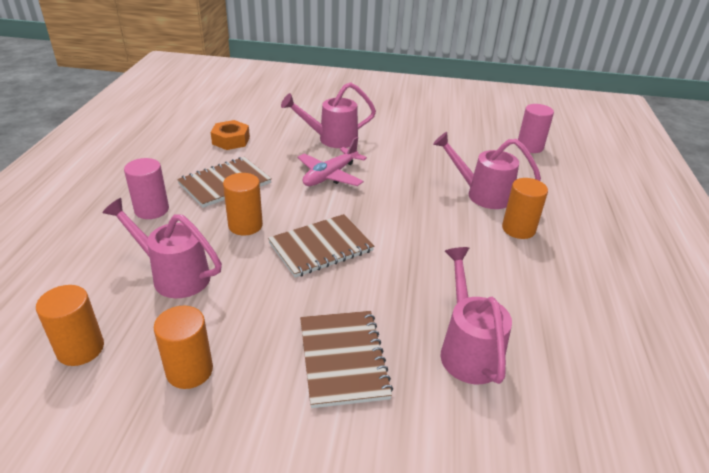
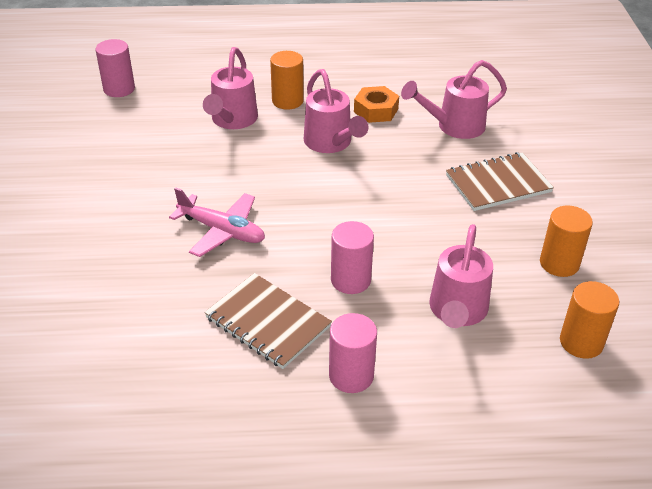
camera: 100 degrees left, 5 degrees up
(231, 140) = (143, 350): orange nut -> orange nut (376, 110)
(245, 225) = (350, 280): orange cylinder -> pink cylinder
(321, 247) = (365, 217): brown notebook -> none
(332, 139) = (123, 244): pink watering can -> pink watering can (331, 143)

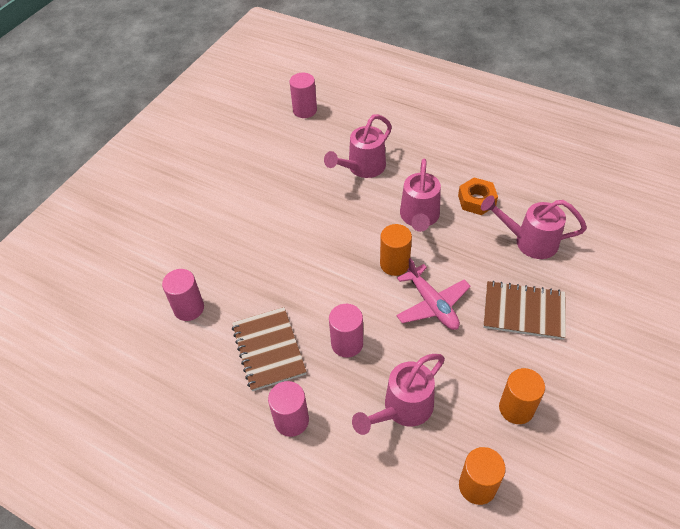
camera: 35 degrees right, 10 degrees up
(133, 324) = (189, 308): none -> pink cylinder
(222, 231) = (290, 261): pink plane -> pink plane (432, 304)
(287, 101) = (415, 165): orange cylinder -> orange cylinder (394, 264)

